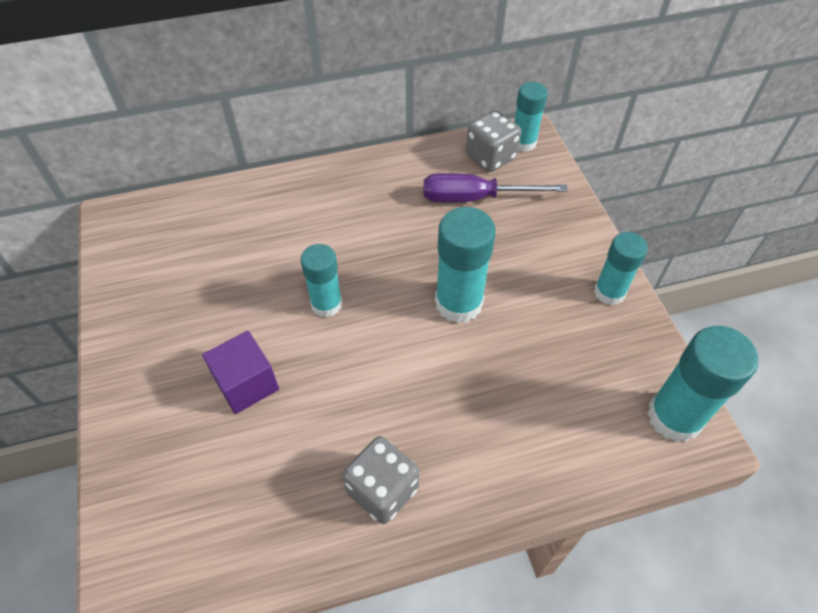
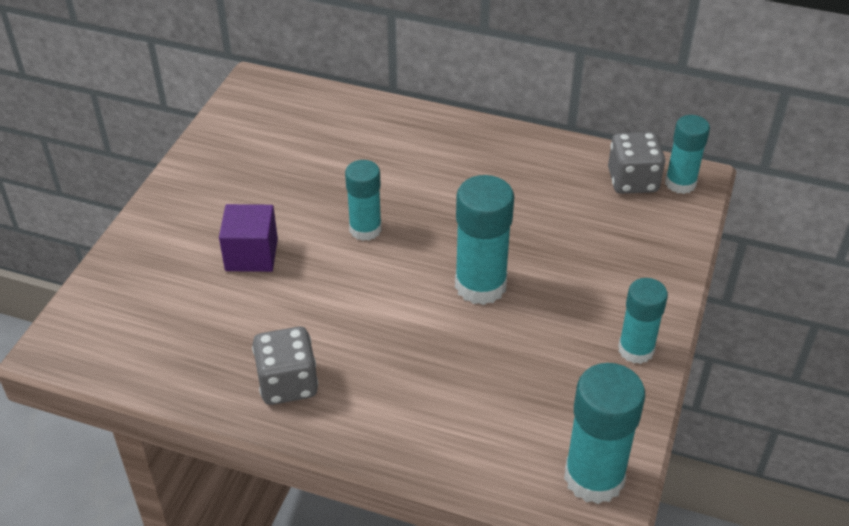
camera: 35 degrees right, 10 degrees down
(475, 198) = (581, 209): purple screwdriver -> none

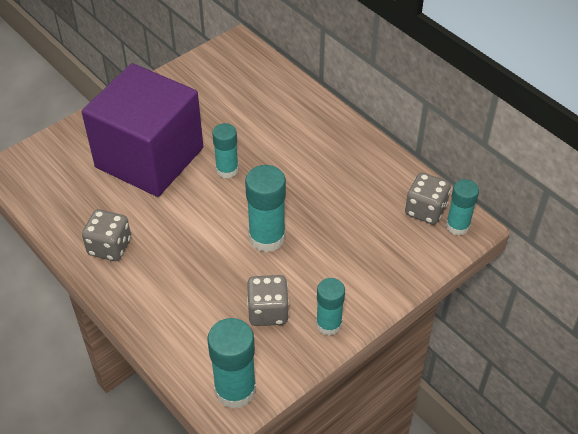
camera: 30 degrees right, 5 degrees up
(251, 255) = (149, 157): purple cube -> purple cube, size x2.45
(554, 368) = (268, 311): none -> grey dice

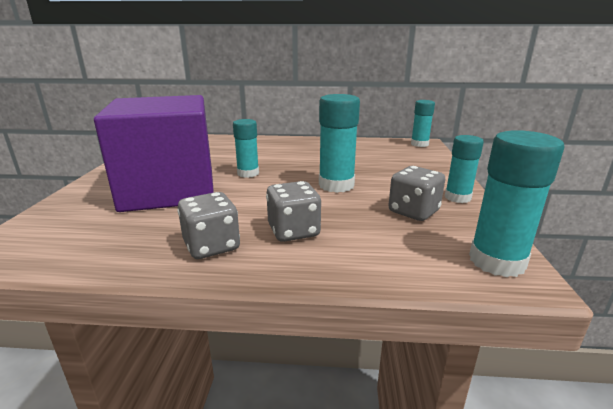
camera: 45 degrees left, 25 degrees down
(425, 210) = (394, 146): grey dice -> grey dice (293, 231)

